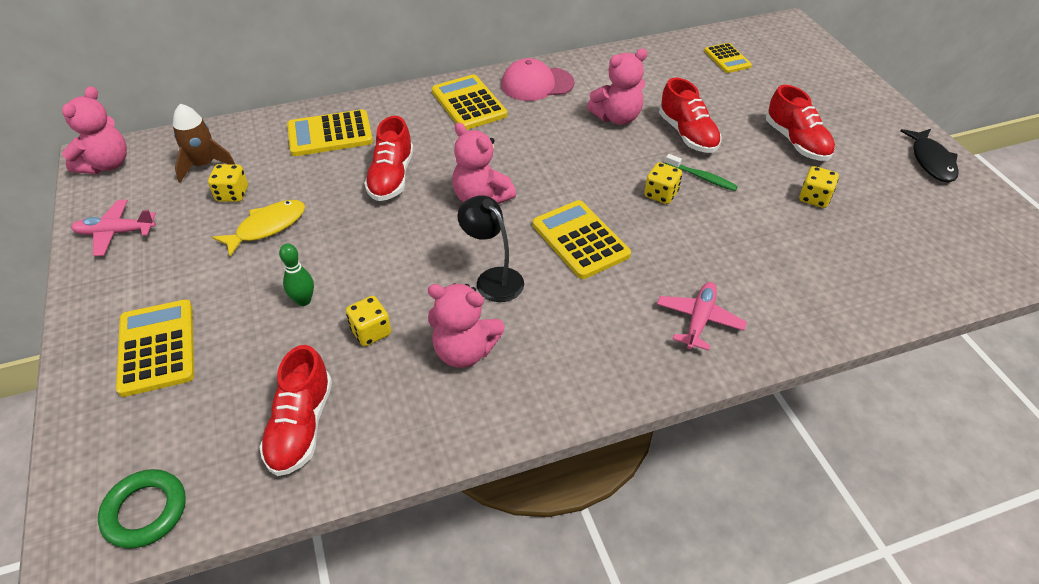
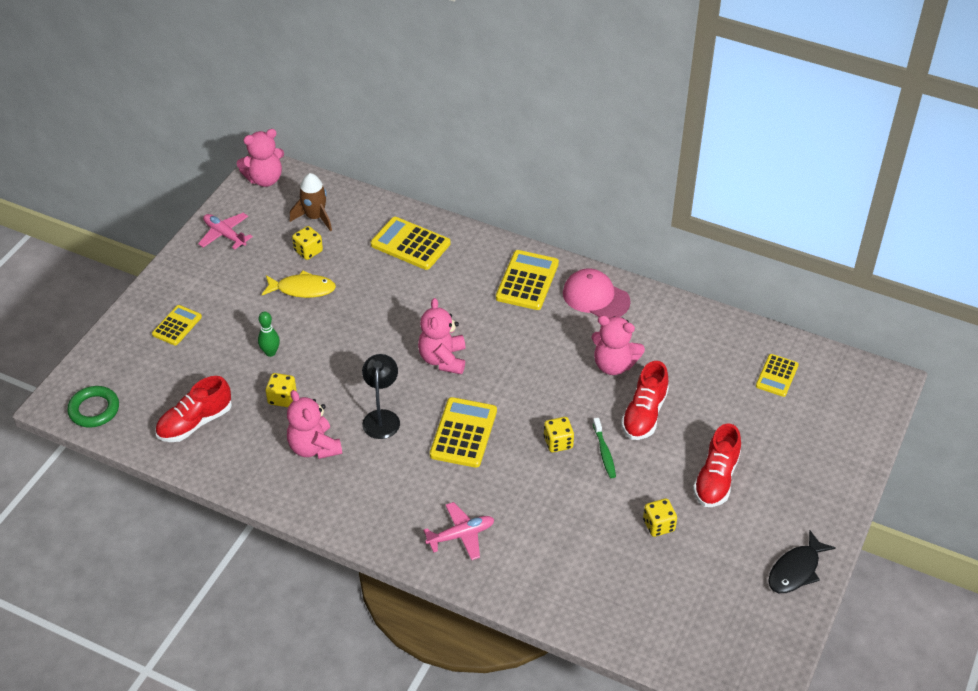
camera: 45 degrees right, 0 degrees up
(157, 347) = (177, 326): yellow calculator -> yellow calculator, size x0.63
(391, 177) = (408, 305): red shoe -> none

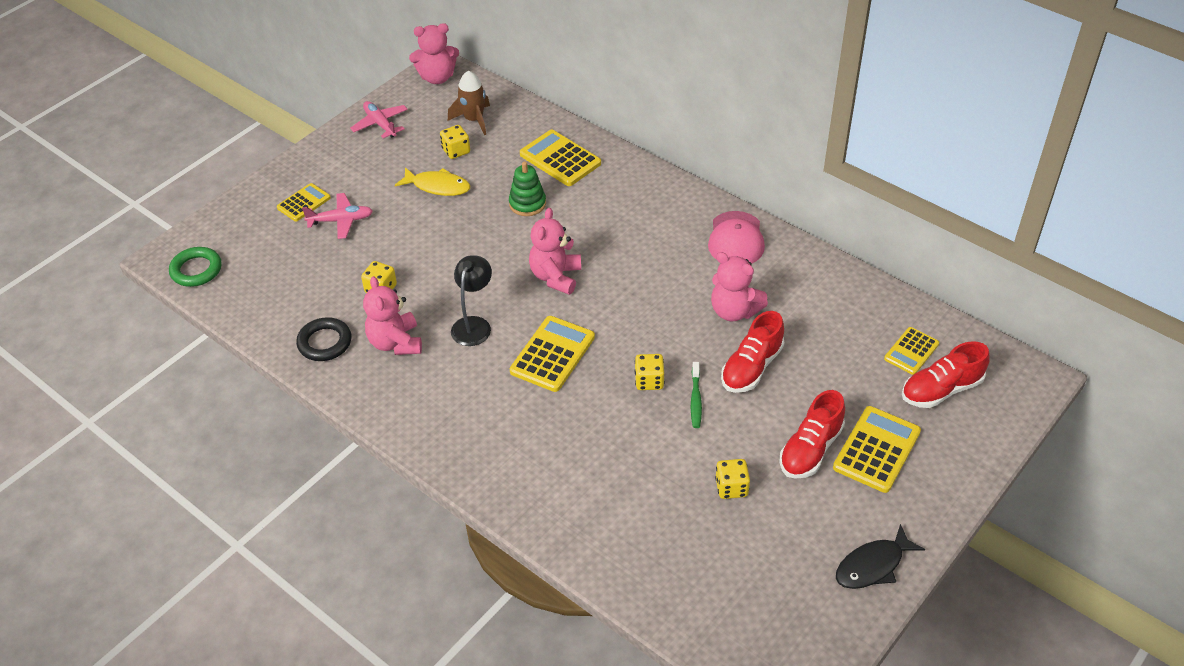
camera: 15 degrees right, 0 degrees up
(195, 423) = (287, 299): red shoe -> red shoe (941, 390)
(246, 459) = (325, 342): none -> black ring
(270, 352) = (385, 242): green bowling pin -> none
(394, 293) = (527, 204): none -> green stacking toy
(461, 535) = (515, 459): pink plane -> pink plane (341, 220)
(527, 281) = (668, 212): yellow calculator -> yellow calculator (876, 450)
(595, 297) = (736, 239): pink cap -> pink cap turned 135 degrees counterclockwise

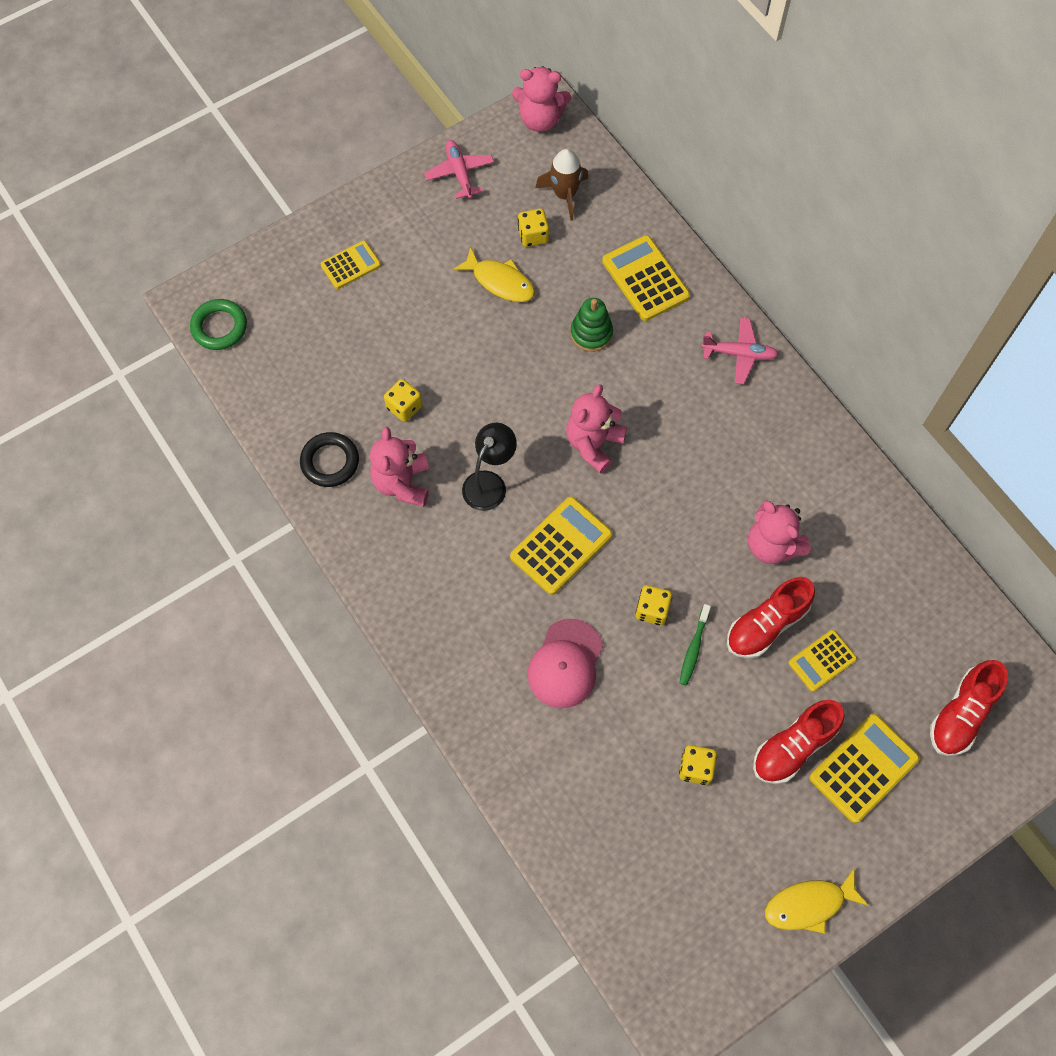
camera: 15 degrees right, 20 degrees up
(341, 220) = (384, 301): pink plane -> pink plane (739, 354)
(736, 239) = (806, 448): pink cap -> pink cap (565, 664)
(873, 565) = (809, 904): black fish -> yellow fish
(911, 351) = (947, 655): yellow calculator -> yellow calculator (822, 661)
(941, 390) = (961, 714): red shoe -> red shoe turned 45 degrees counterclockwise

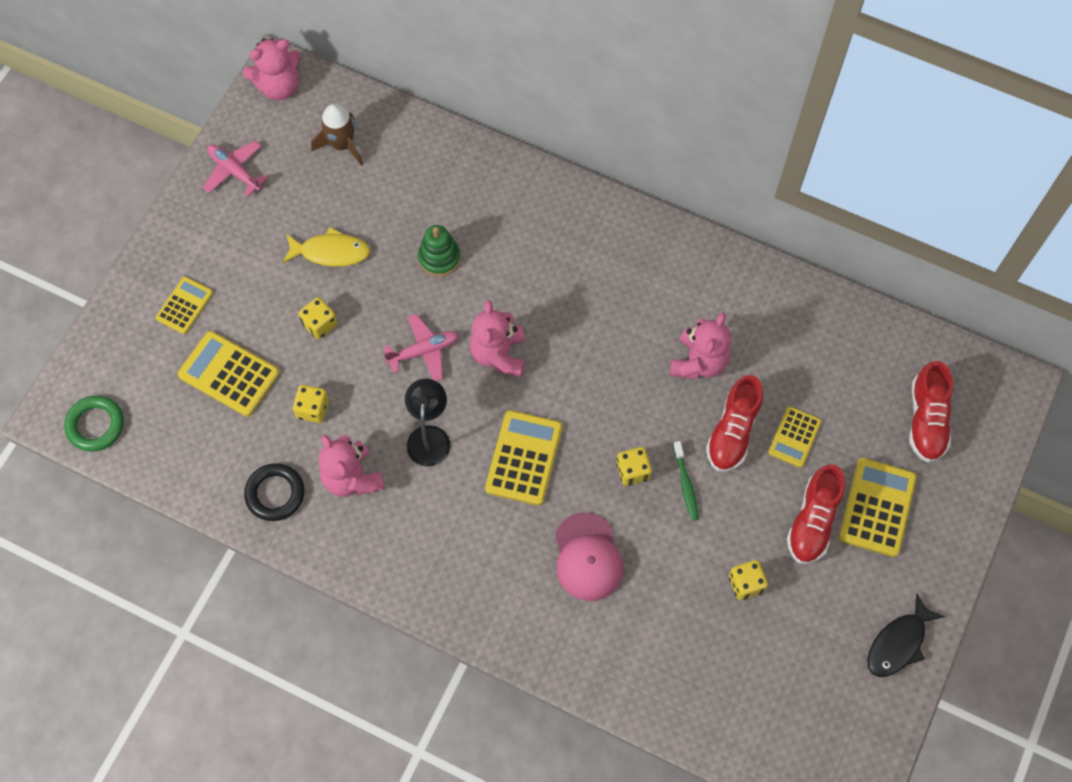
camera: 30 degrees left, 0 degrees up
(533, 235) = (335, 196): yellow dice -> yellow dice (320, 324)
(645, 279) = (457, 185): yellow calculator -> yellow calculator (229, 374)
(739, 354) = (576, 211): pink plane -> pink plane (424, 351)
(772, 545) = (699, 362): pink teddy bear -> pink teddy bear turned 90 degrees counterclockwise
(809, 904) = (898, 643): yellow fish -> black fish

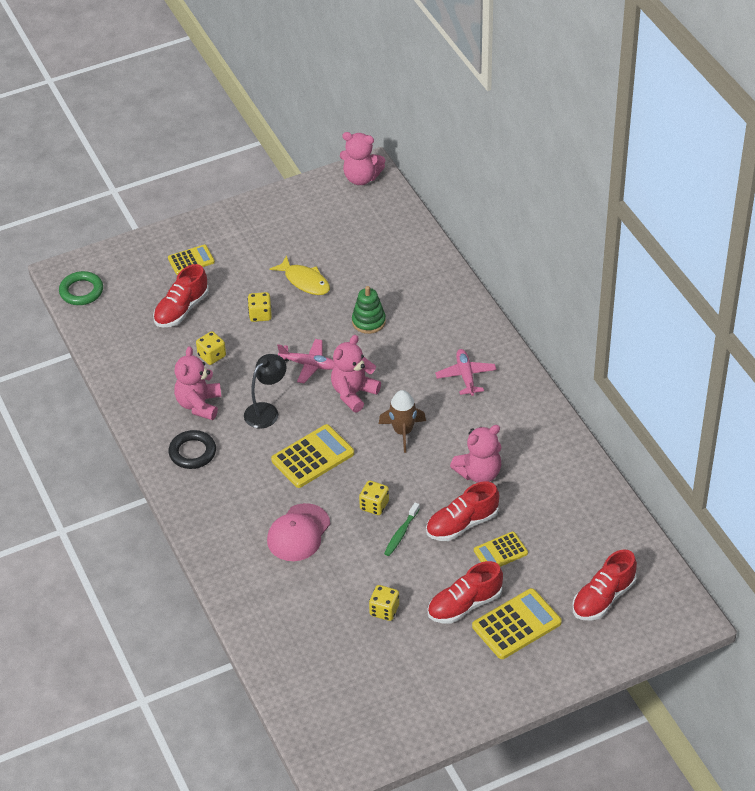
camera: 40 degrees right, 20 degrees down
(229, 374) = (181, 309): yellow calculator -> red shoe
(234, 171) = (289, 208): pink plane -> pink plane (466, 376)
(275, 494) = (146, 385): black ring -> black ring (192, 452)
(342, 145) = (369, 229): brown rocket -> brown rocket (403, 432)
(898, 643) = (452, 707): black fish -> none

